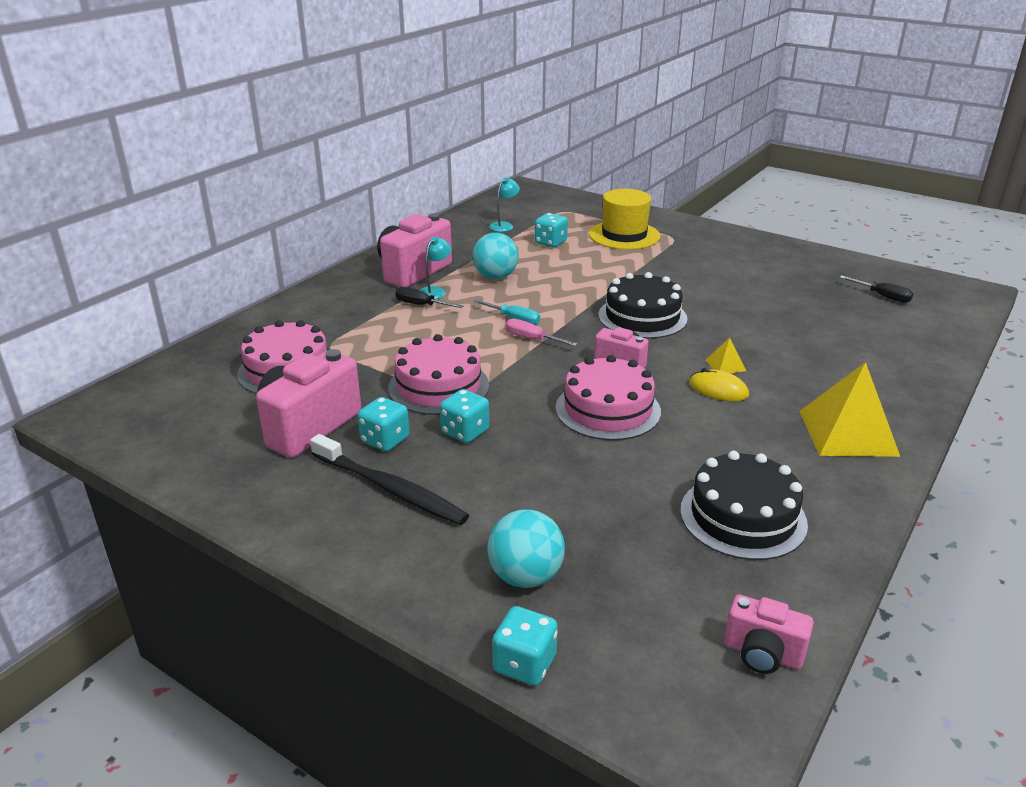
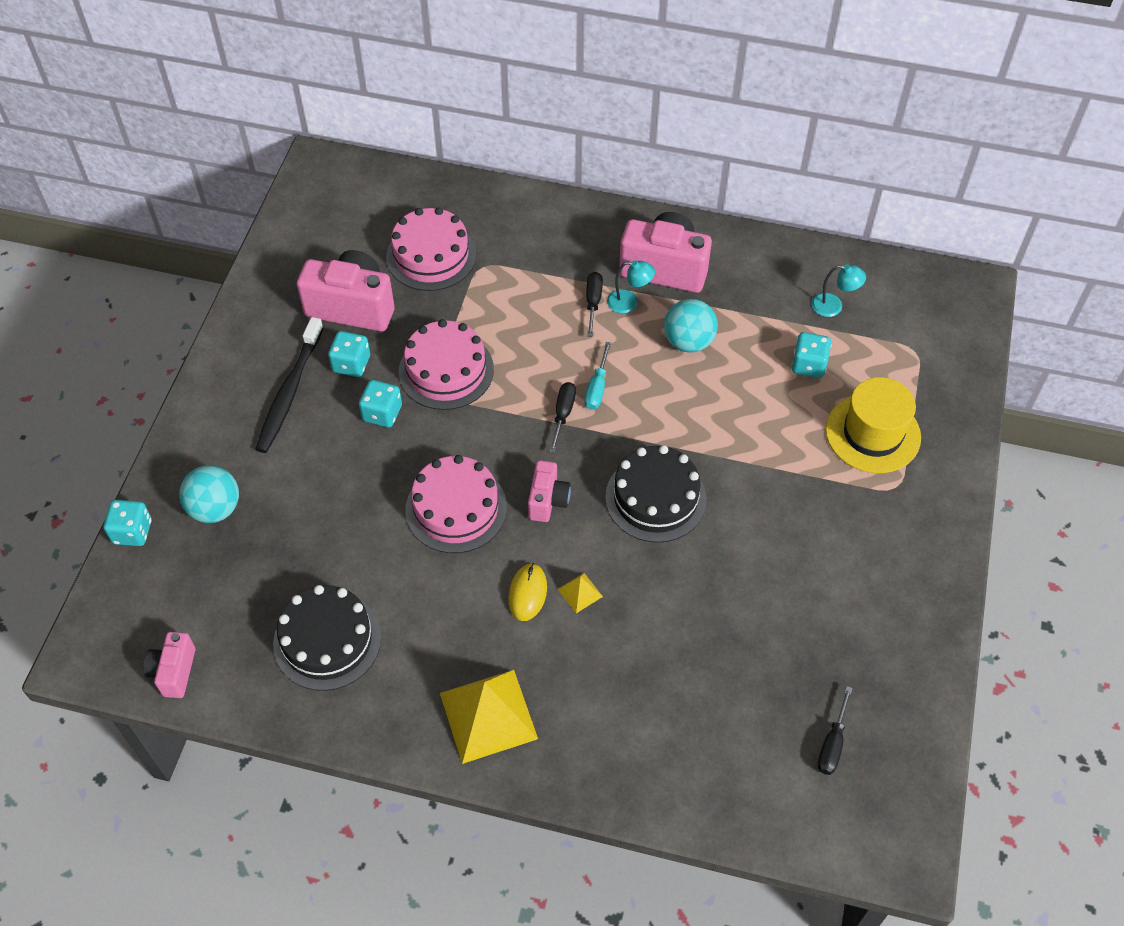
camera: 70 degrees right, 25 degrees up
(532, 339) = (563, 414): pink screwdriver -> black screwdriver

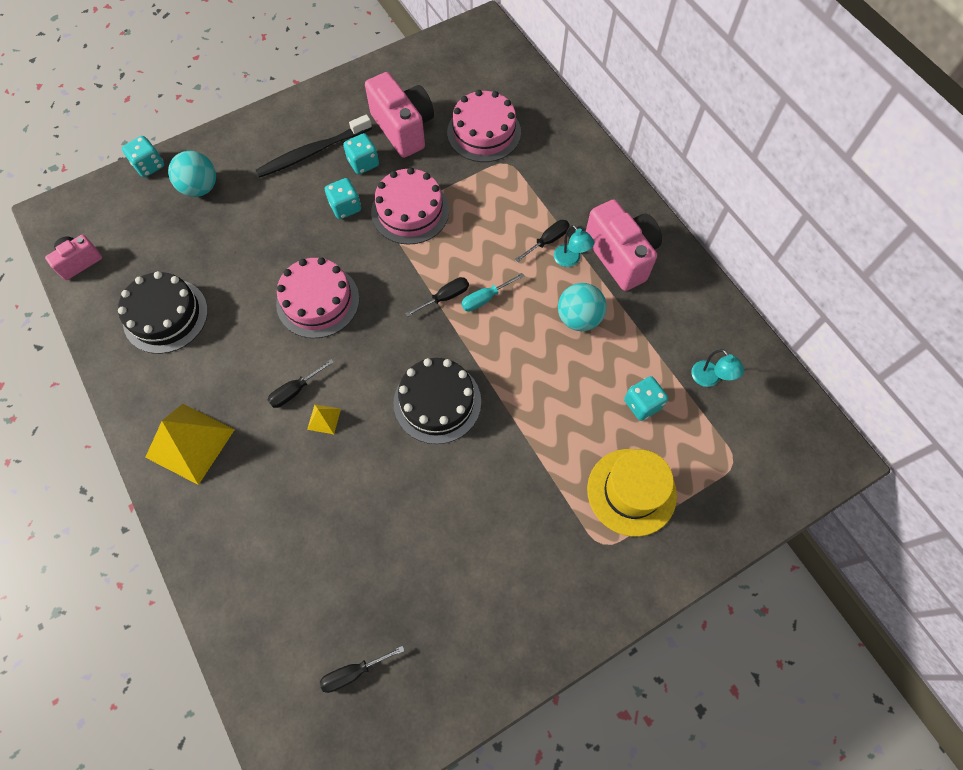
camera: 45 degrees right, 10 degrees up
(527, 593) = (295, 390): yellow mouse -> black screwdriver
(548, 500) = (373, 344): pink camera -> none

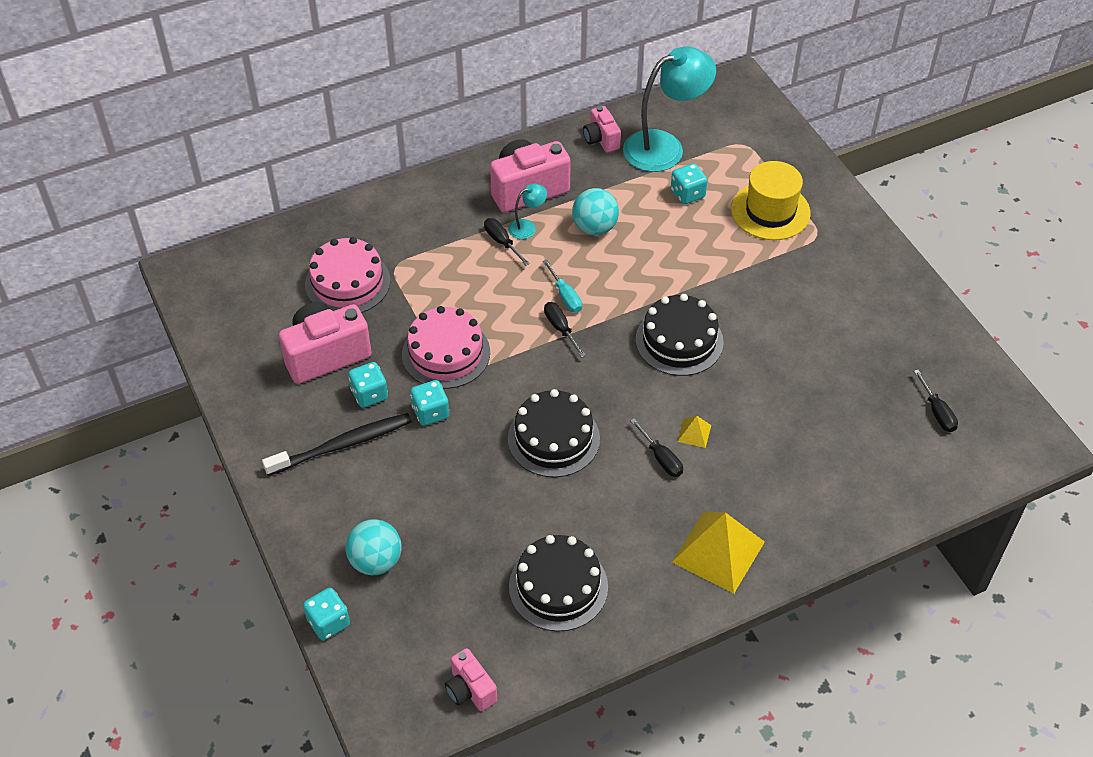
camera: 85 degrees left, 15 degrees down
(312, 152) = (343, 445): black toothbrush -> black toothbrush turned 90 degrees counterclockwise
(318, 301) = (553, 438): pink cake -> black cake
(706, 316) = (601, 140): none -> pink camera
(709, 379) = (665, 147): turquoise lamp -> turquoise lamp, size x2.27

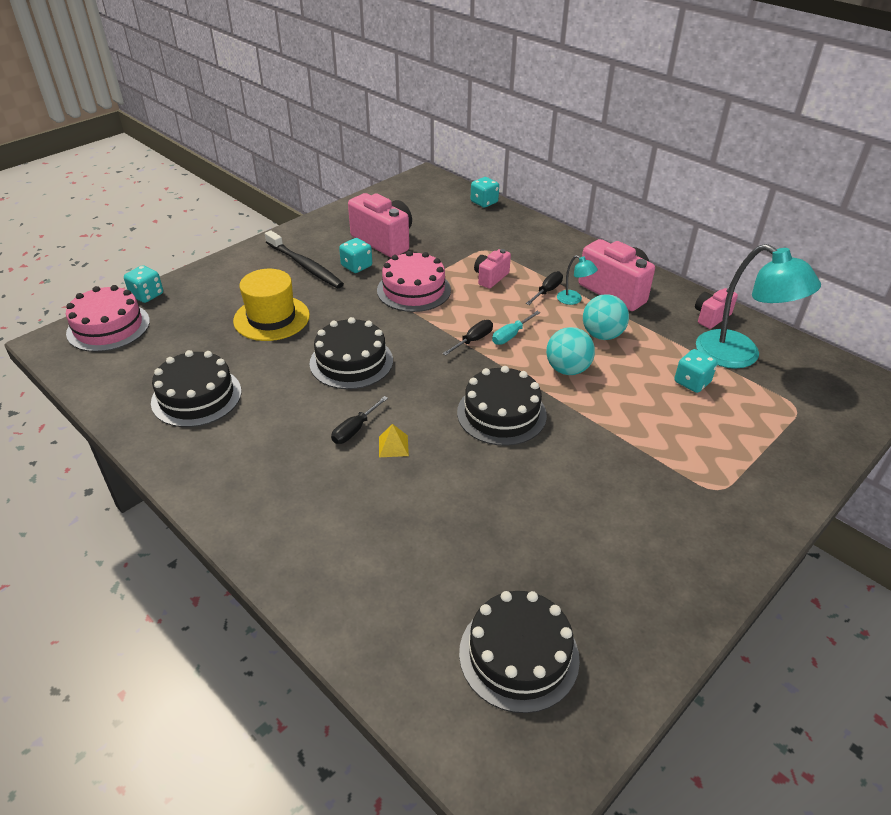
camera: 70 degrees right, 10 degrees down
(347, 282) = (456, 234): pink cake -> pink cake (108, 327)
(376, 561) = (204, 302): turquoise ball -> turquoise ball (567, 369)
(430, 412) = (352, 296): turquoise dice -> turquoise dice (484, 202)
(470, 690) = (90, 371): pink camera -> pink camera (490, 278)
(718, 551) = (256, 491): yellow pyramid -> none
(770, 211) = (720, 445): yellow hat -> yellow hat (271, 318)
(937, 412) = (519, 655): black screwdriver -> black cake

